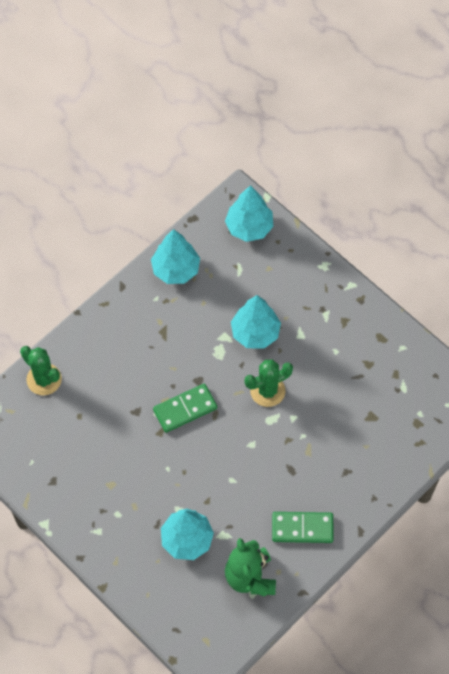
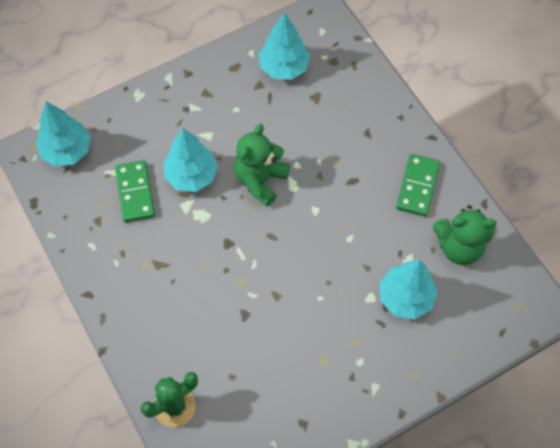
camera: 75 degrees left, 0 degrees up
(175, 269) = (89, 234): turquoise tree -> turquoise tree (284, 67)
(185, 409) = (257, 264): green domino -> green domino (135, 192)
(267, 391) = (260, 180): green cactus -> green teddy bear

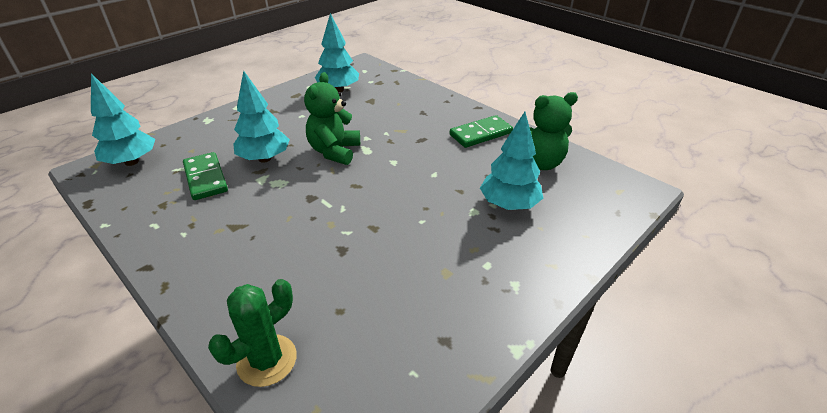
camera: 15 degrees left, 25 degrees down
(417, 186) = (480, 134): green domino -> green domino turned 60 degrees clockwise

